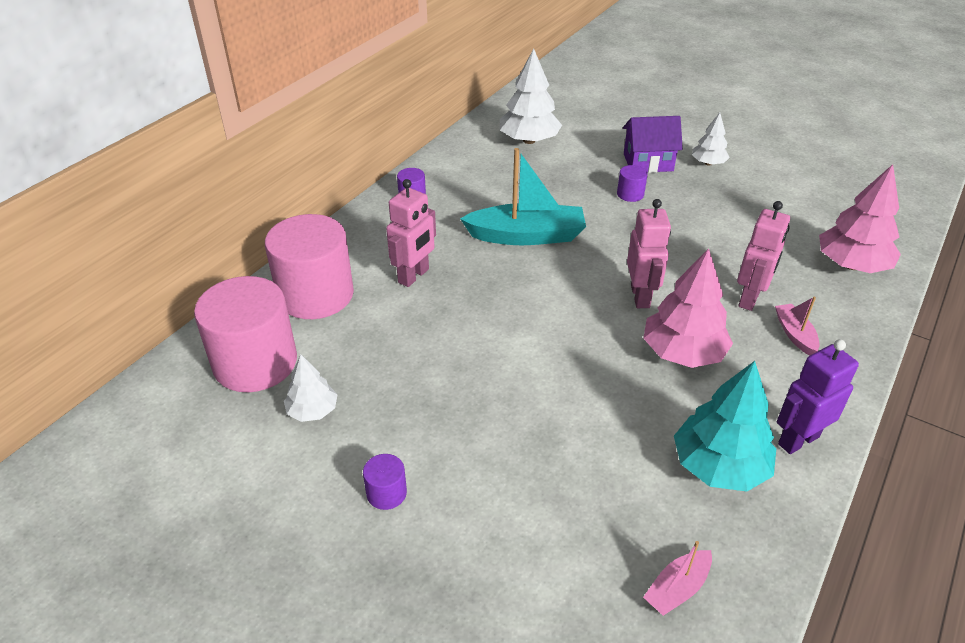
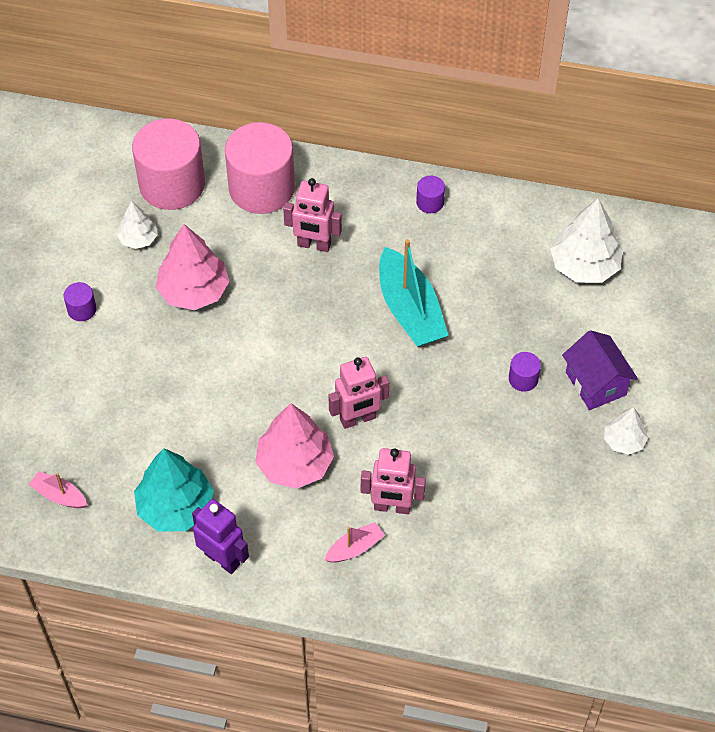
camera: 70 degrees right, 15 degrees up
(851, 265) = (486, 592): pink tree -> pink tree (193, 291)

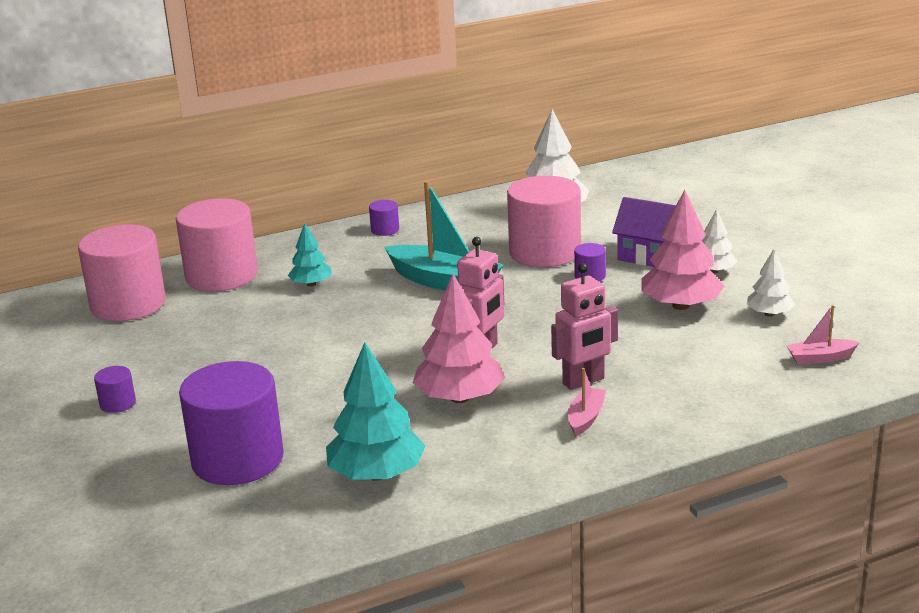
camera: 35 degrees left, 30 degrees down
(59, 495) = (237, 525): pink boat -> pink boat (820, 358)
(107, 428) = (237, 459): none -> purple cylinder
(138, 239) = (130, 343): white tree -> white tree (769, 314)
(193, 291) = (226, 349): pink tree -> pink tree (680, 306)
(222, 559) = (470, 483): purple robot -> none
(314, 245) = (311, 284): pink robot -> turquoise tree
(521, 321) = (544, 252): none -> pink cylinder

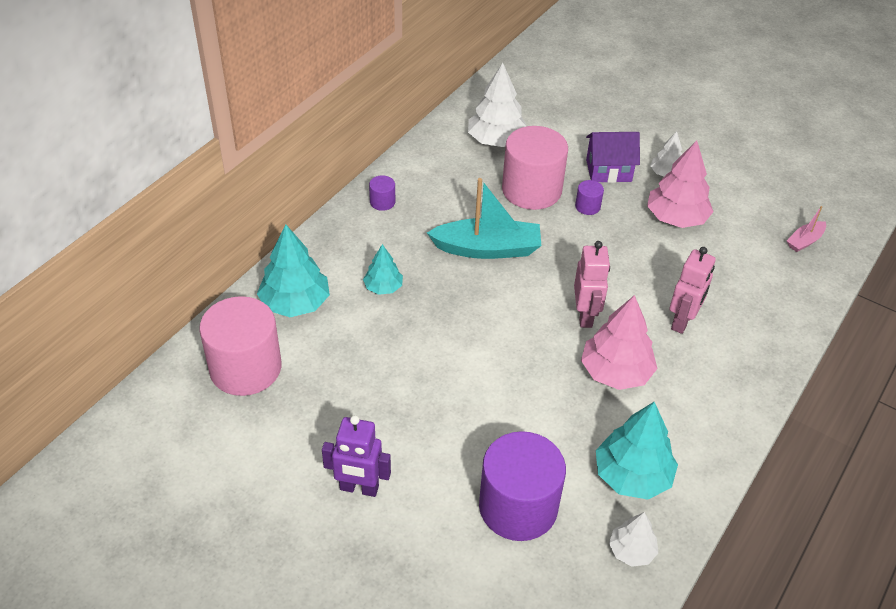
camera: 35 degrees left, 20 degrees up
(117, 403) = (359, 488): purple cylinder -> purple robot
(221, 276) = (295, 303): pink cylinder -> turquoise tree
(585, 418) = (716, 358): pink boat -> none
(769, 314) = (738, 207): white tree -> white tree (631, 551)

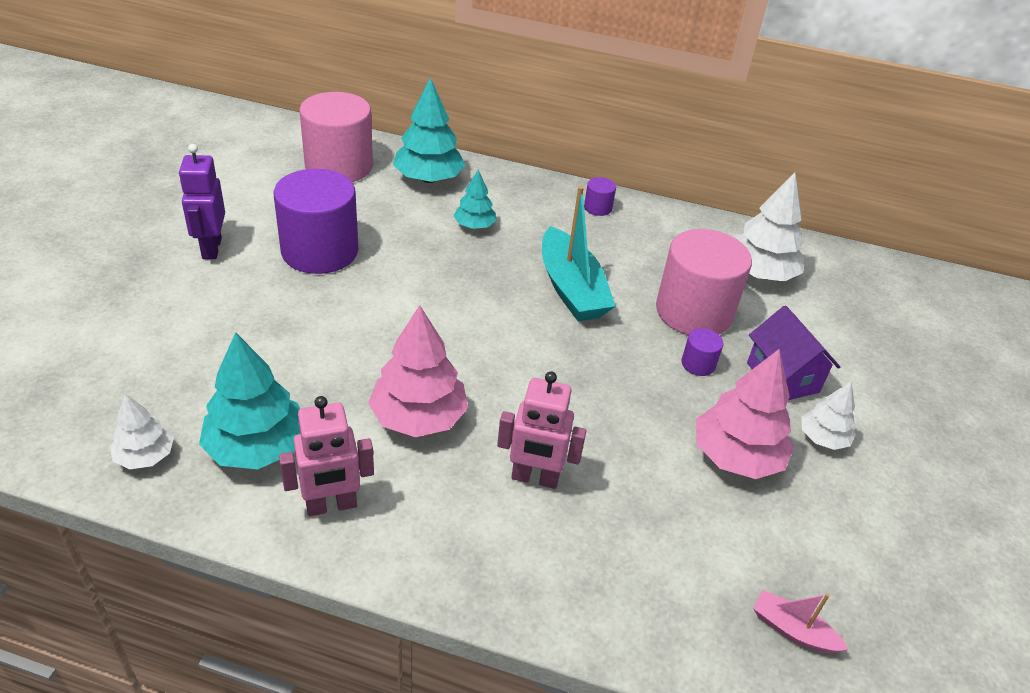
camera: 70 degrees right, 5 degrees down
(518, 507) = (200, 356): purple cylinder -> purple cylinder (320, 251)
(585, 316) = (502, 381): pink robot -> pink robot (331, 506)

